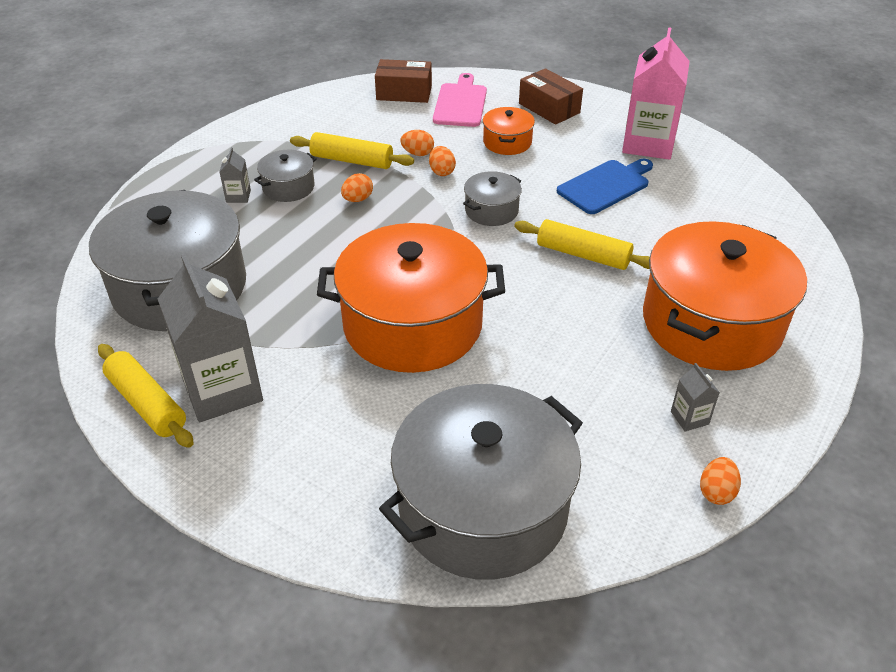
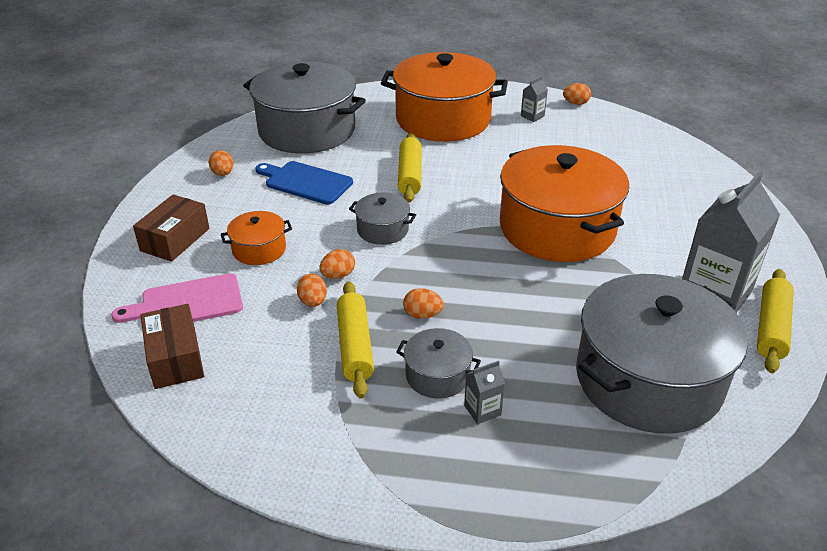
camera: 115 degrees left, 5 degrees down
(483, 507) = (668, 162): grey pot -> grey pot (307, 130)
(648, 144) = (223, 174): pink carton -> orange egg

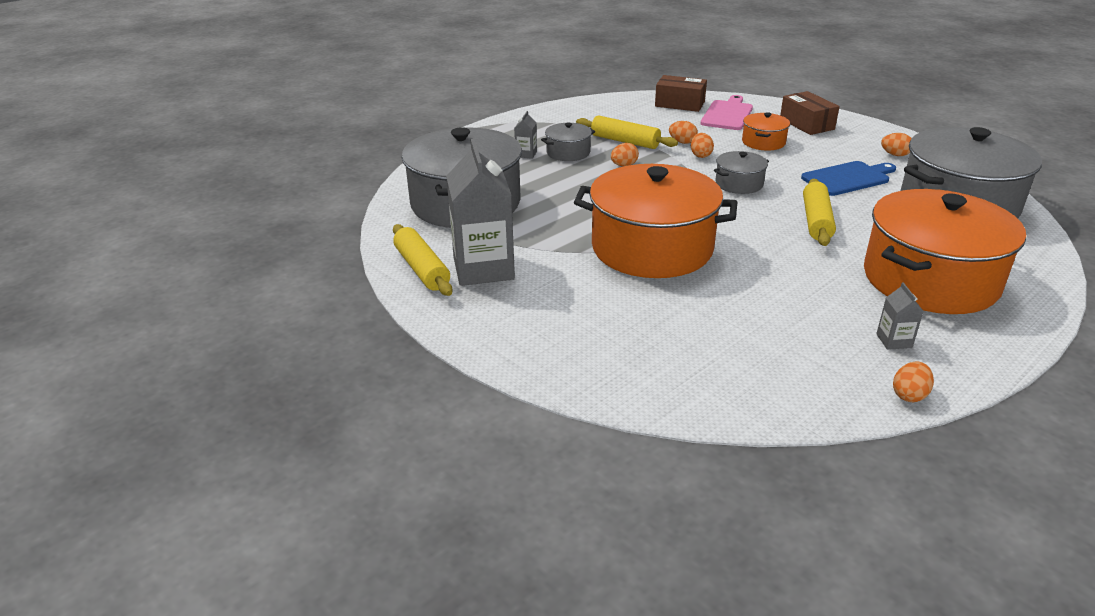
camera: 130 degrees right, 5 degrees down
(410, 175) = (816, 221): yellow rolling pin -> yellow rolling pin turned 60 degrees clockwise

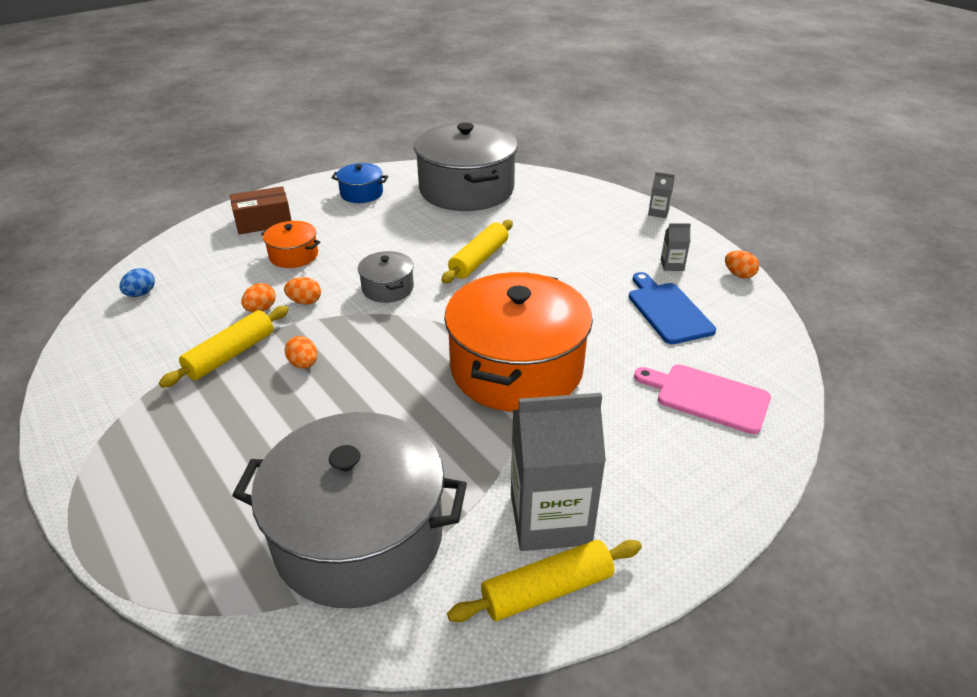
camera: 85 degrees left, 5 degrees up
(526, 154) = (217, 457): grey carton -> grey carton (658, 212)
(568, 153) = (237, 411): grey pot -> none
(679, 104) = (141, 294): brown box -> blue egg
(727, 114) = (201, 265): pink cutting board -> pink cutting board (707, 397)
(816, 221) = (479, 259): yellow rolling pin -> yellow rolling pin turned 75 degrees counterclockwise
(848, 178) = (400, 226): blue cutting board -> blue cutting board (668, 310)
(895, 155) = (361, 193): orange egg -> blue pot
(930, 280) = (585, 230): orange pot -> none

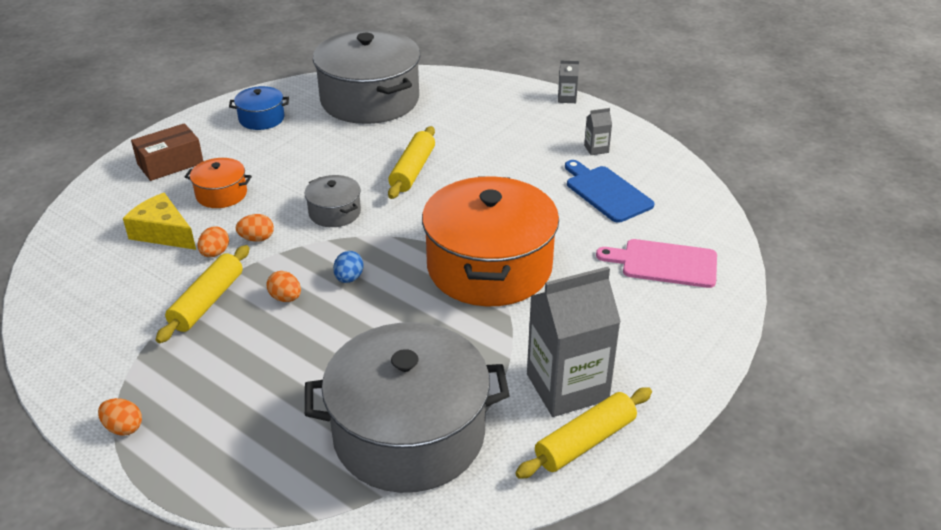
camera: 15 degrees left, 0 degrees up
(141, 294) = (77, 258): blue egg -> blue egg (349, 278)
(225, 282) = (163, 233): none -> yellow cheese
(739, 275) = (658, 149): orange egg -> orange egg (123, 428)

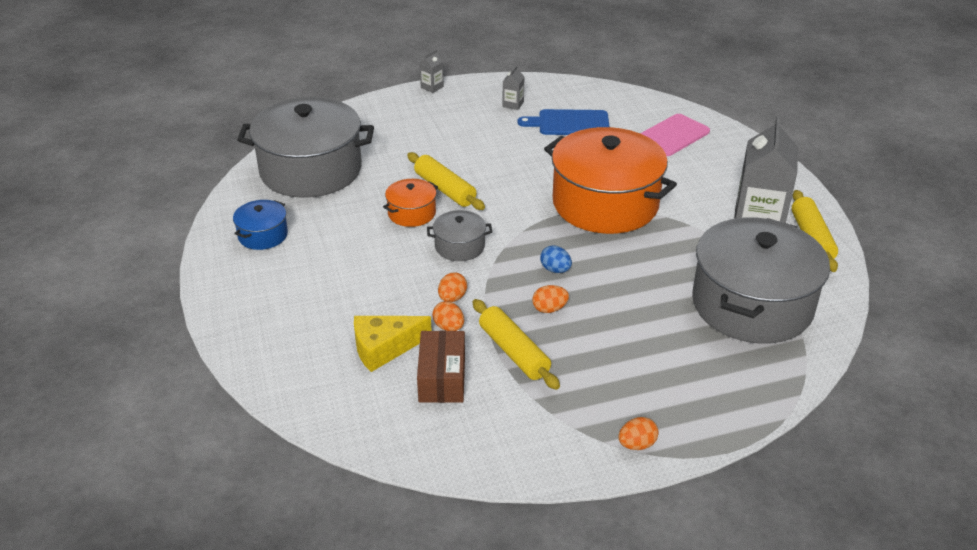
camera: 55 degrees left, 0 degrees up
(170, 163) = (272, 311): brown box -> brown box (442, 378)
(221, 194) = (361, 296): orange pot -> orange pot (412, 213)

